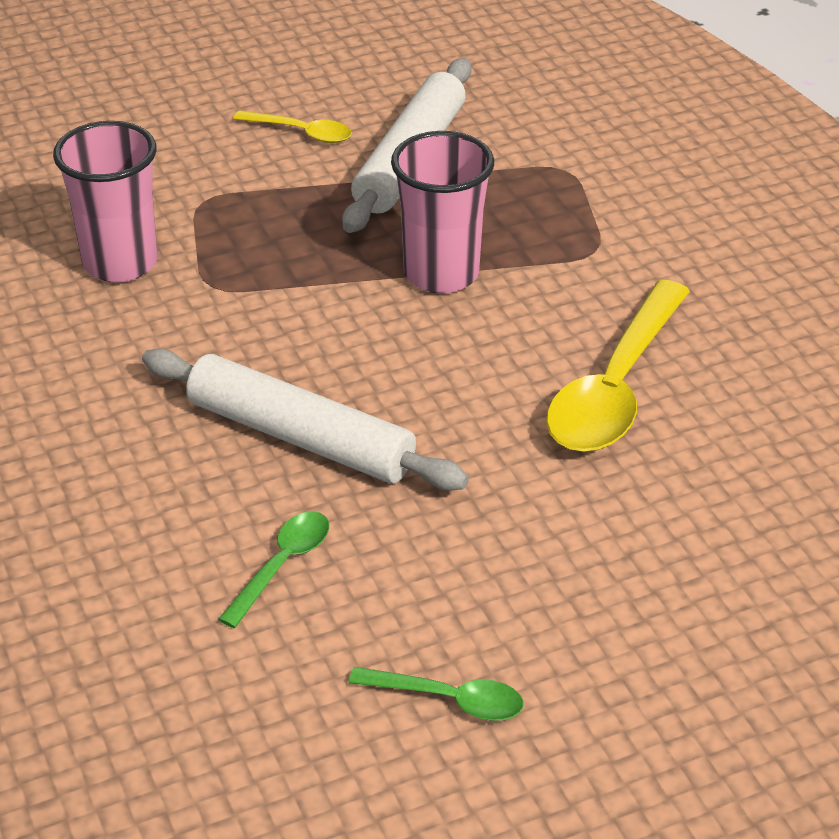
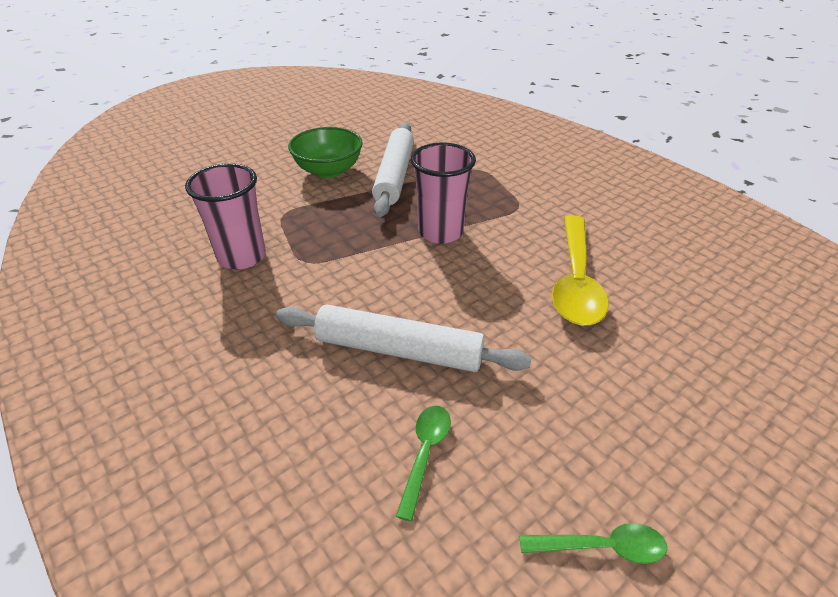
camera: 15 degrees left, 0 degrees up
(301, 133) = (328, 171): yellow spoon -> green bowl

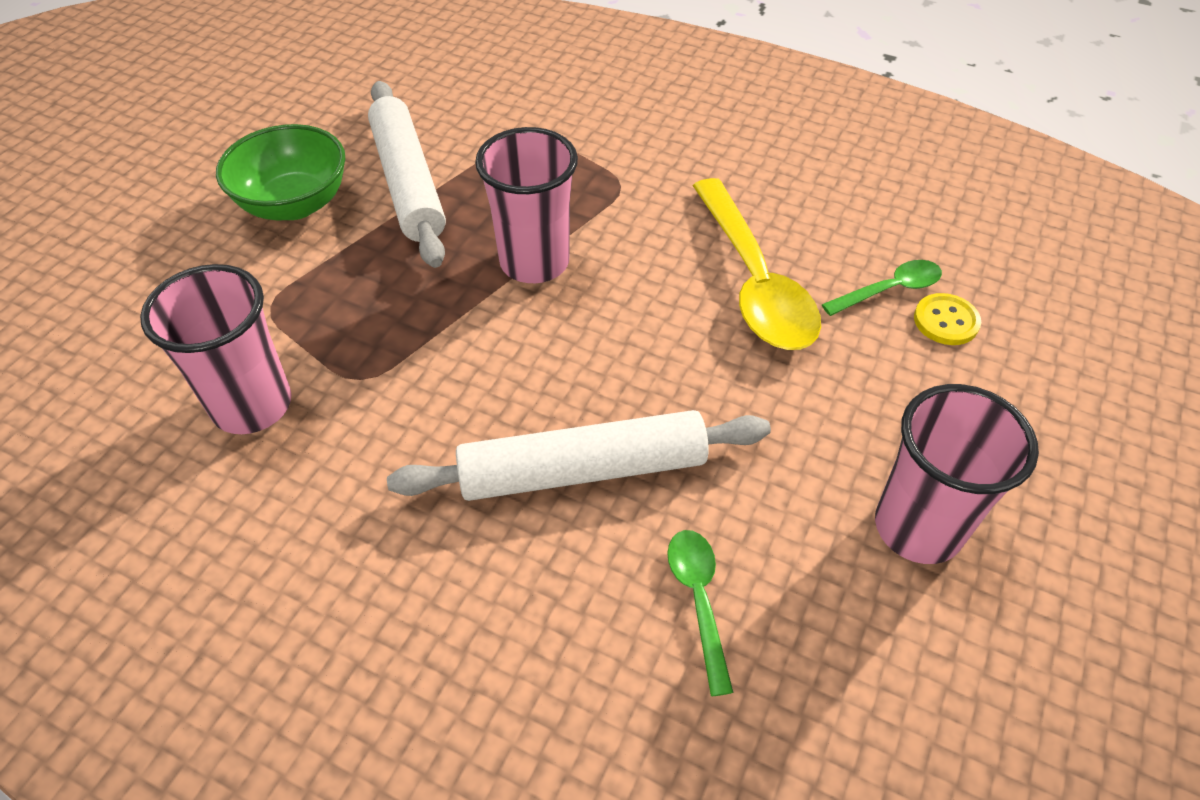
camera: 25 degrees left, 10 degrees up
(601, 547) = (948, 624): green spoon -> green spoon (889, 290)
(613, 470) = (917, 527): none -> pink cup
(708, 345) = (946, 321): none -> yellow button

